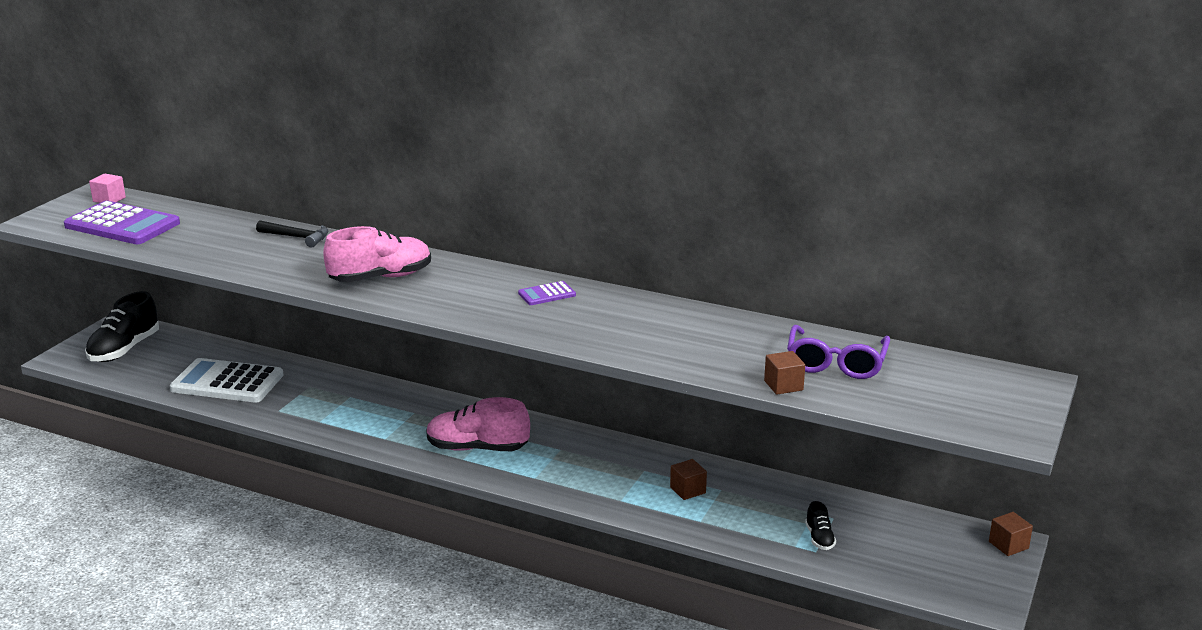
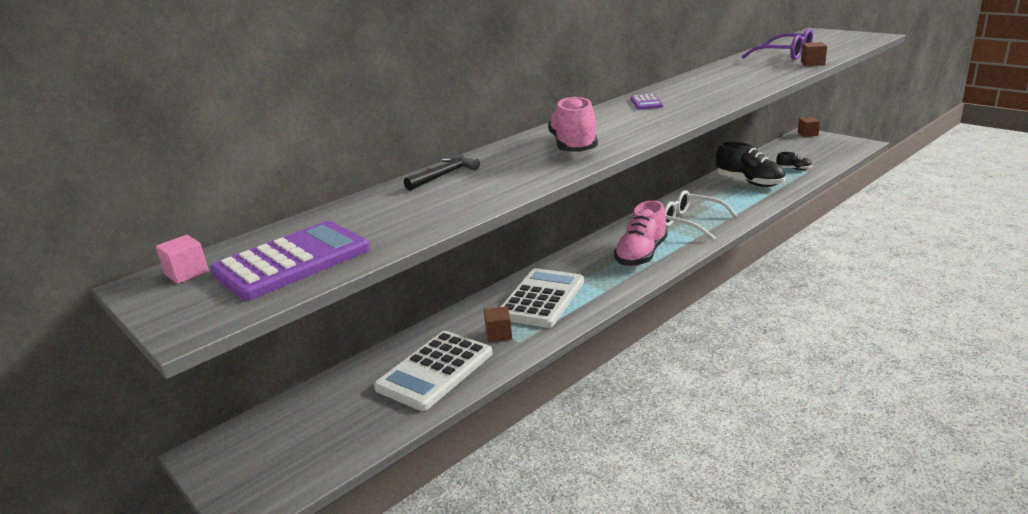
camera: 65 degrees left, 0 degrees up
(124, 349) = (283, 447): black shoe -> black shoe (749, 182)
(361, 407) = (541, 299): none -> white calculator
(581, 470) = (691, 222): none -> white glasses
(688, 490) = (729, 194): brown cube -> brown cube (499, 334)

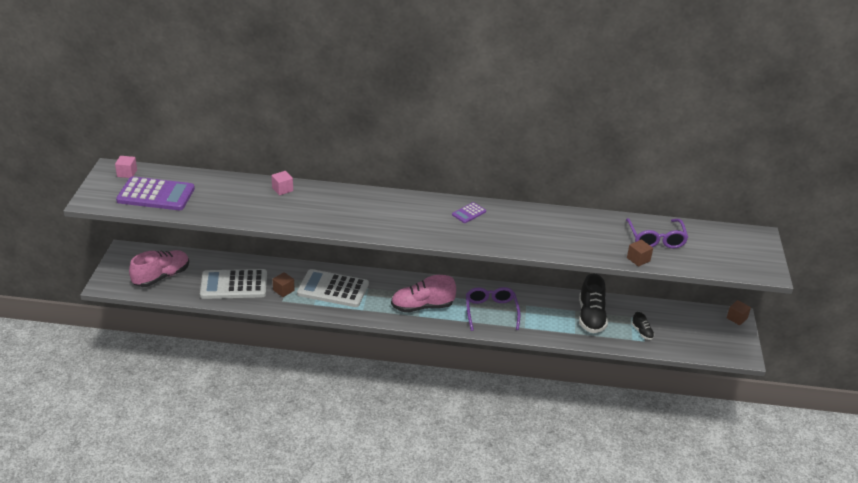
camera: 45 degrees right, 10 degrees up
(444, 175) = (282, 189): black hammer -> pink cube
(541, 299) = (333, 289): white calculator -> white calculator turned 150 degrees counterclockwise
(573, 146) = (361, 215): pink shoe -> pink shoe (161, 277)
(691, 222) = (491, 311): white glasses -> purple glasses

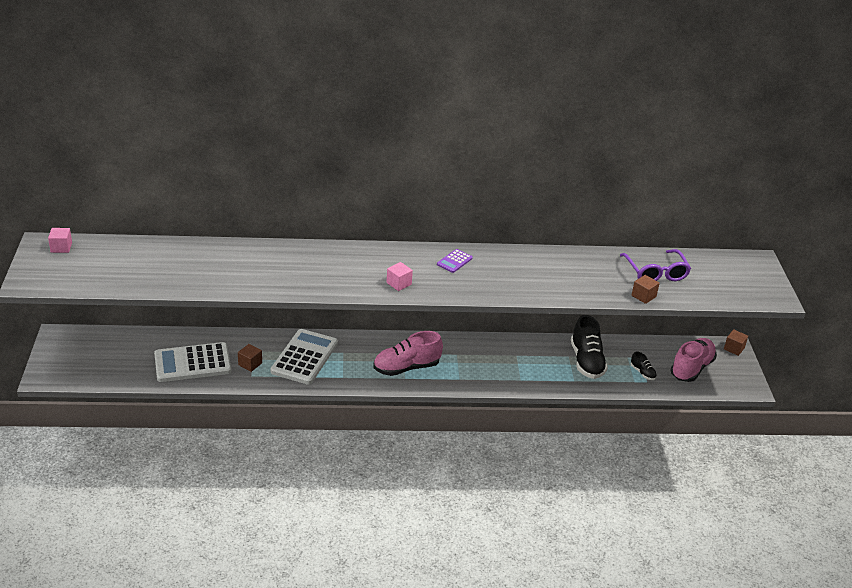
camera: 10 degrees left, 0 degrees up
(156, 195) = (101, 269): purple calculator -> none
(161, 277) = (107, 361): pink shoe -> pink shoe (691, 368)
(282, 189) = (244, 251): pink cube -> pink cube (399, 283)
(333, 289) = (304, 357): white calculator -> white calculator turned 105 degrees clockwise
(491, 311) = (481, 366): purple glasses -> none

